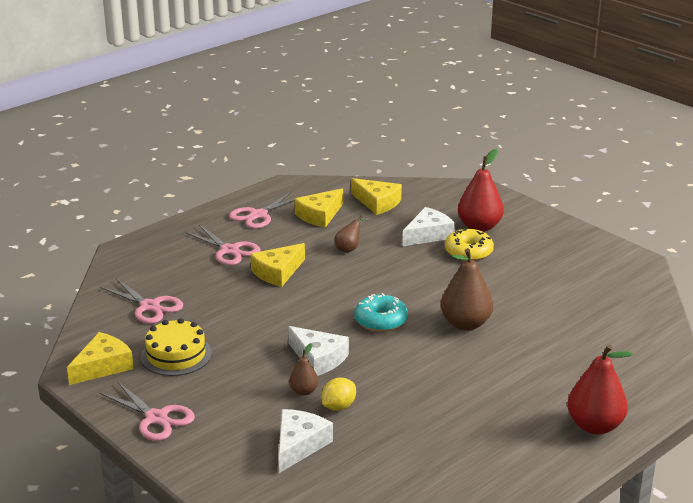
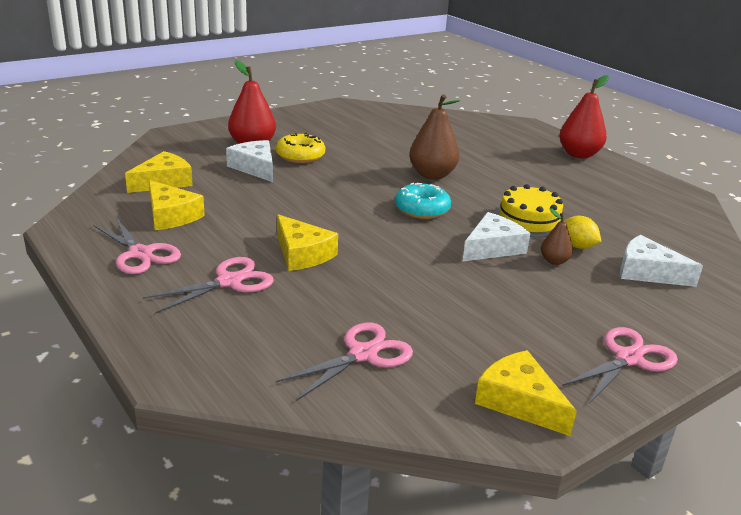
camera: 85 degrees left, 0 degrees up
(176, 355) = (488, 337): yellow cake -> yellow cake (529, 220)
(349, 249) = (264, 208): brown pear -> none

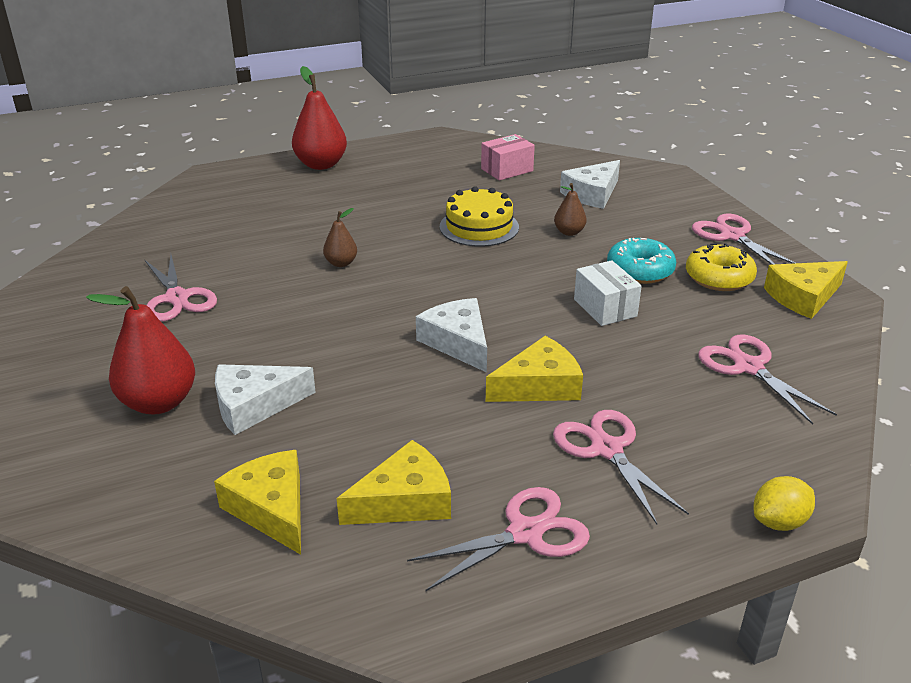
camera: 75 degrees left, 5 degrees up
(300, 156) = (229, 358): yellow donut -> yellow donut (719, 278)
(359, 136) = (177, 298): none -> pink scissors
(422, 209) = (437, 285): turquoise donut -> turquoise donut (640, 270)
(428, 280) = (605, 308): none -> white box
(432, 175) = (341, 263): brown pear -> brown pear, size x0.52
(492, 248) = (538, 259): white cheese -> white cheese (458, 342)
(577, 246) = (540, 214): yellow lemon -> yellow lemon (779, 522)
(653, 227) = (507, 170): none -> pink box

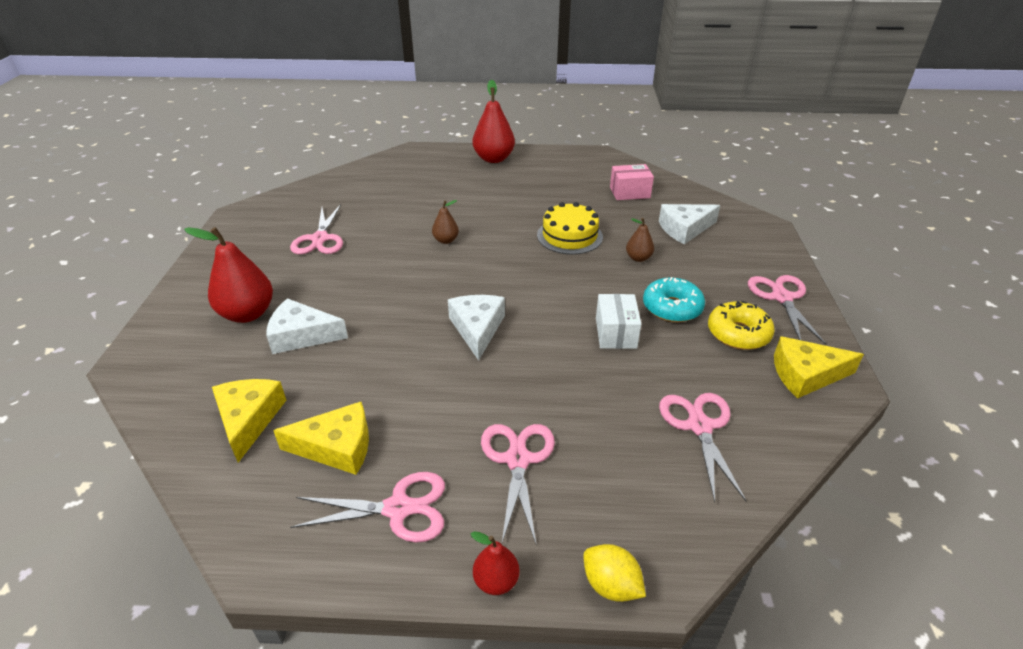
camera: 25 degrees right, 5 degrees up
(539, 385) = (509, 385): yellow cheese -> none
(676, 558) = (496, 581): none -> red pear
(779, 522) = (611, 585): yellow lemon -> yellow lemon turned 45 degrees clockwise

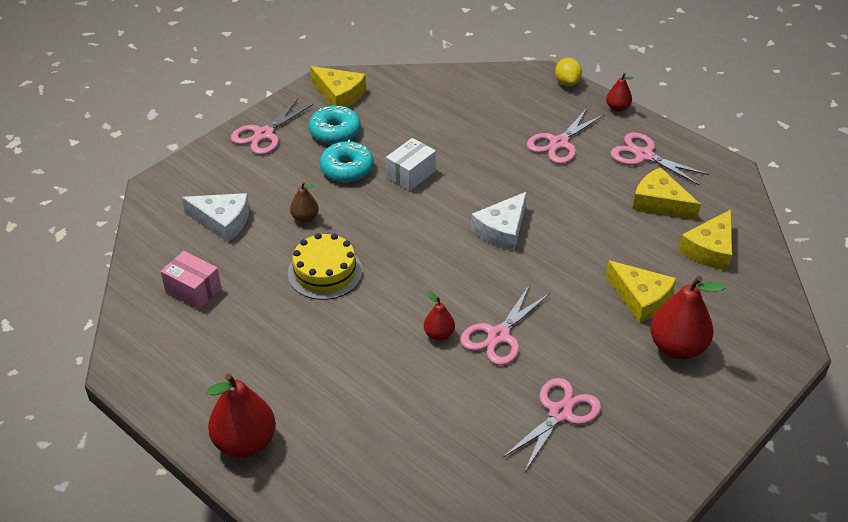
camera: 140 degrees left, 5 degrees up
(302, 335) = (641, 298): white cheese -> yellow cheese
(446, 240) = (439, 334): brown pear -> red pear
(699, 426) = (440, 106): pink scissors -> pink scissors (498, 336)
(738, 333) = (335, 132): yellow donut -> turquoise donut

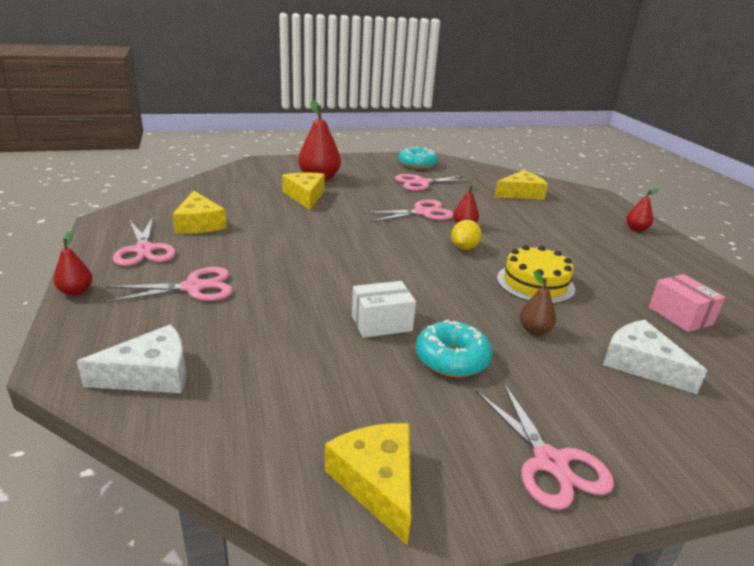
camera: 150 degrees left, 15 degrees down
(245, 443) = (636, 229): red pear -> red pear, size x0.52
(264, 134) = (551, 463): pink scissors -> pink scissors turned 90 degrees clockwise
(335, 132) = (433, 415): turquoise donut -> turquoise donut (417, 164)
(502, 230) = (347, 253): white cheese -> white cheese (150, 374)
(567, 82) = (60, 340): yellow lemon -> yellow lemon (464, 248)
(710, 249) = (219, 196): yellow cheese -> yellow cheese (520, 193)

